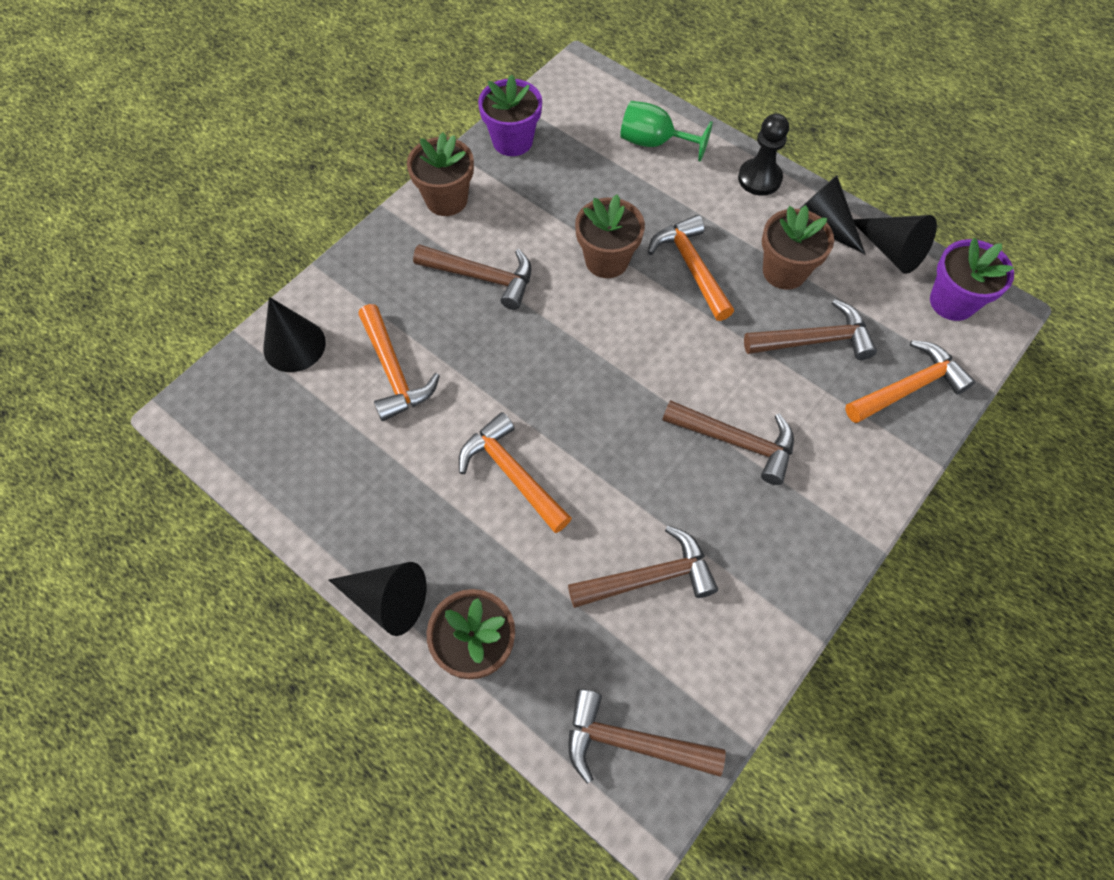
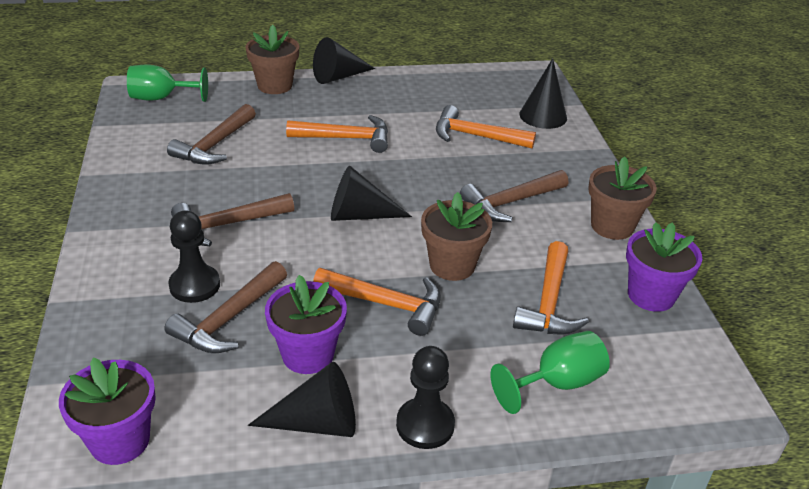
camera: 130 degrees right, 25 degrees down
(630, 742) = (161, 98): brown hammer -> green goblet
(784, 271) = (308, 354): brown flower pot -> purple flower pot
(816, 393) = (194, 285): none -> black pawn
(891, 250) = (223, 449): black cone -> black cone (360, 215)
(909, 387) = (116, 337): orange hammer -> orange hammer (549, 302)

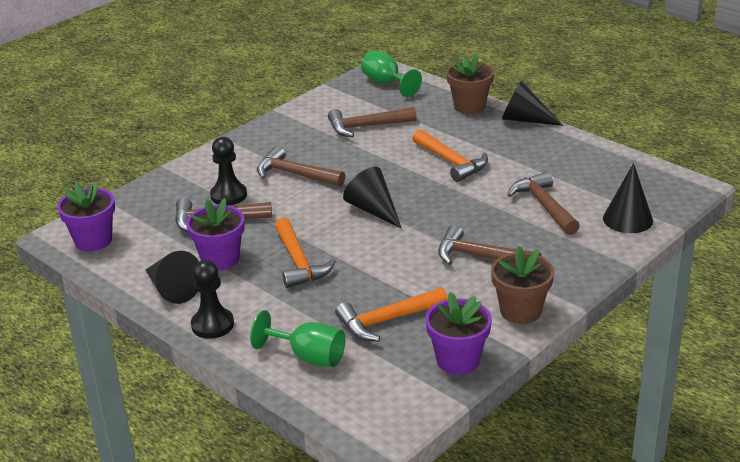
camera: 55 degrees right, 5 degrees down
(452, 265) = (371, 267): brown flower pot -> none
(475, 136) = (543, 205): orange hammer -> brown hammer

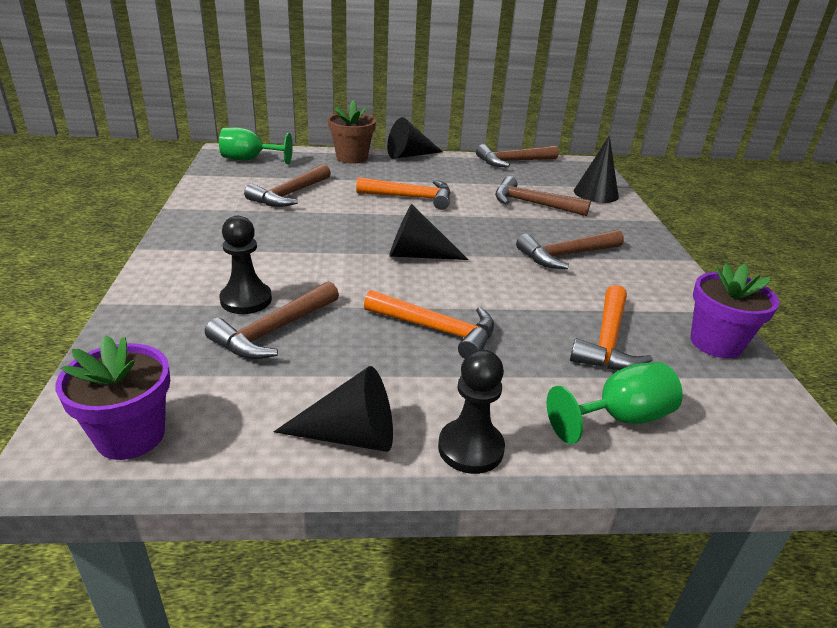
camera: 50 degrees left, 0 degrees up
(220, 259) = (350, 369): purple flower pot -> none
(294, 174) = (288, 254): brown hammer -> brown hammer (512, 162)
(520, 311) = (669, 281): brown flower pot -> none

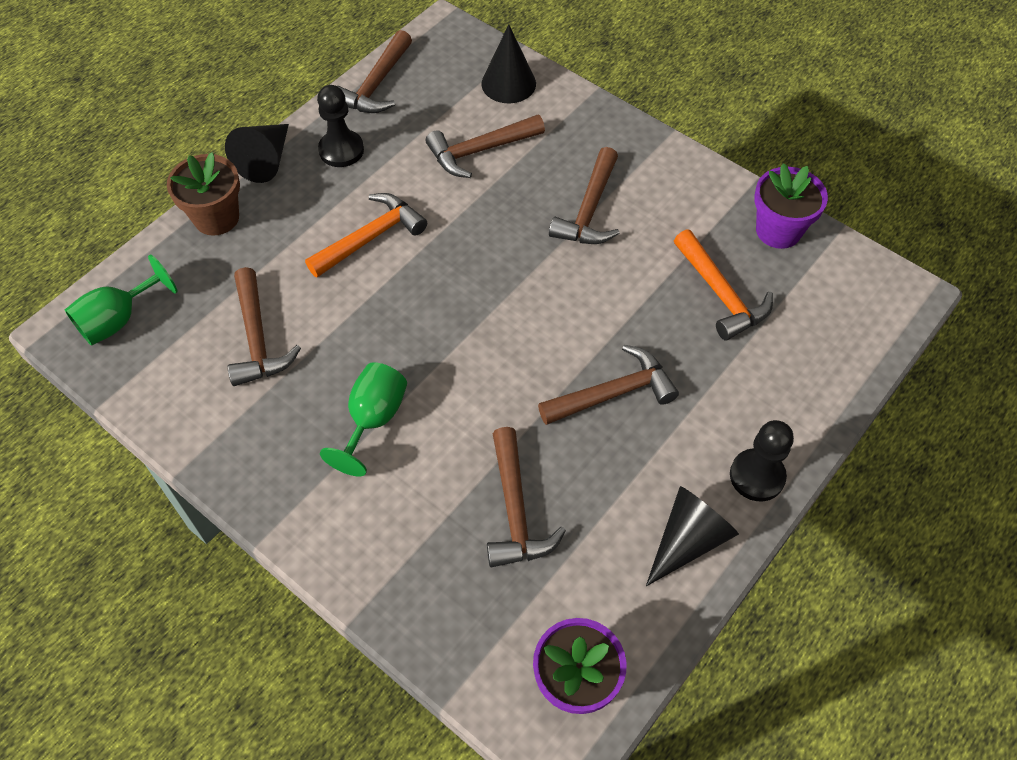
camera: 45 degrees left, 25 degrees up
(246, 300) = (446, 503): black pawn -> black pawn (341, 150)
(418, 255) = (488, 318): black cone -> none
(437, 330) = (613, 393): orange hammer -> brown hammer
(619, 418) = (799, 365): green goblet -> green goblet (373, 420)

